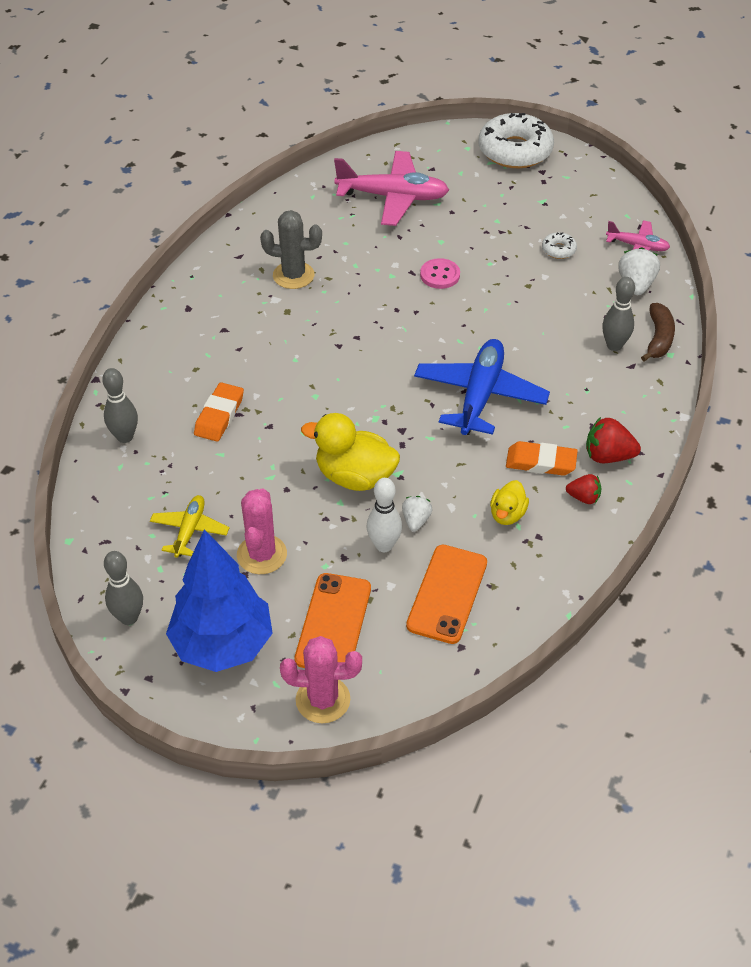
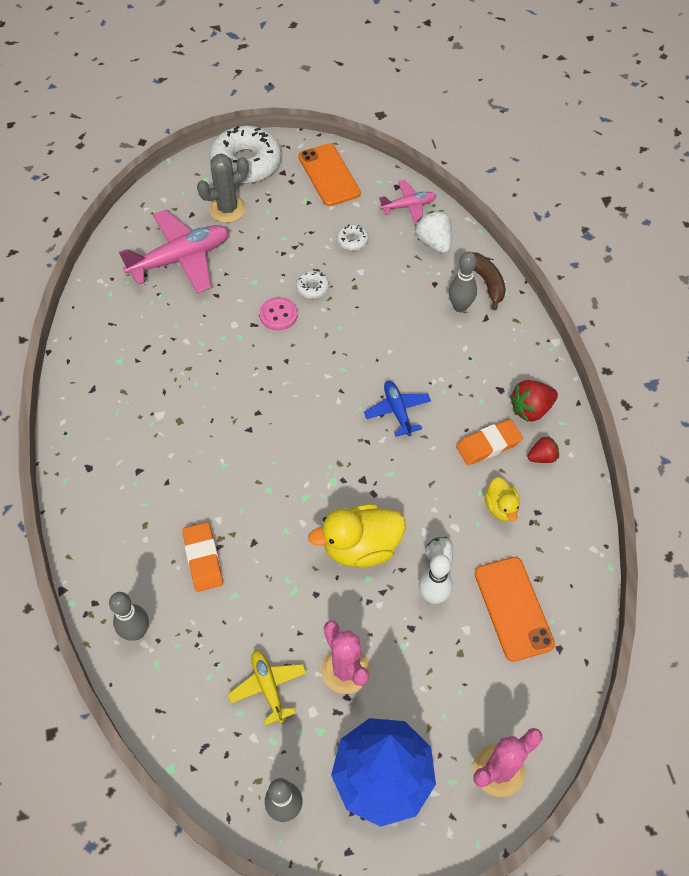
camera: 35 degrees left, 10 degrees up
(293, 275) = (156, 382): grey cactus -> grey cactus (227, 209)
(333, 623) = (451, 694): orange phone -> orange phone (329, 175)
(480, 395) = (397, 411): blue plane -> blue plane, size x0.54
(488, 269) = (312, 288): none -> white donut

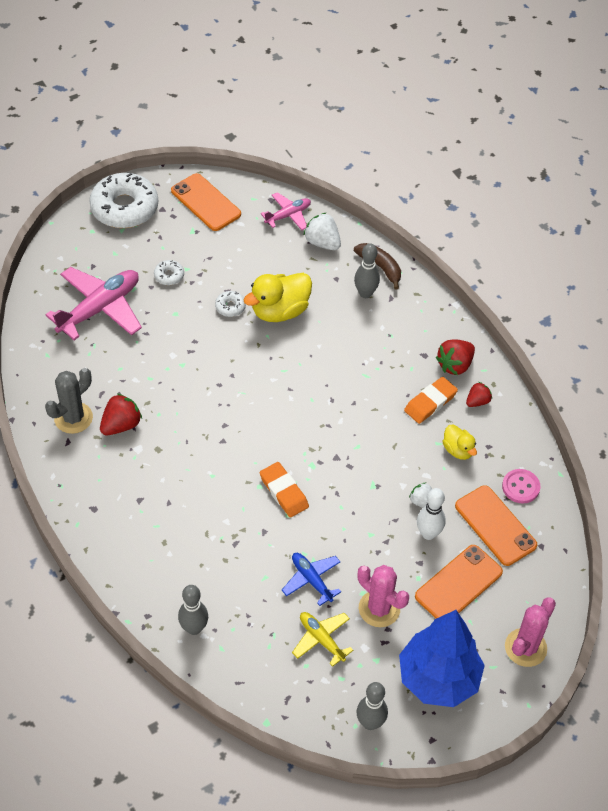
camera: 20 degrees left, 5 degrees down
(152, 385) = (121, 425): none -> red strawberry
(203, 559) = (226, 556): orange eraser -> orange eraser (284, 492)
(227, 209) = (124, 254): grey cactus -> grey cactus (73, 418)
(278, 315) = (209, 337): pink button -> pink button (520, 487)
(352, 241) = (250, 257): white donut -> white donut (169, 276)
(361, 547) = (355, 511): yellow duck -> yellow duck (280, 311)
(397, 411) = (344, 394): blue plane -> blue plane (311, 580)
(446, 667) = (458, 584): none -> orange phone

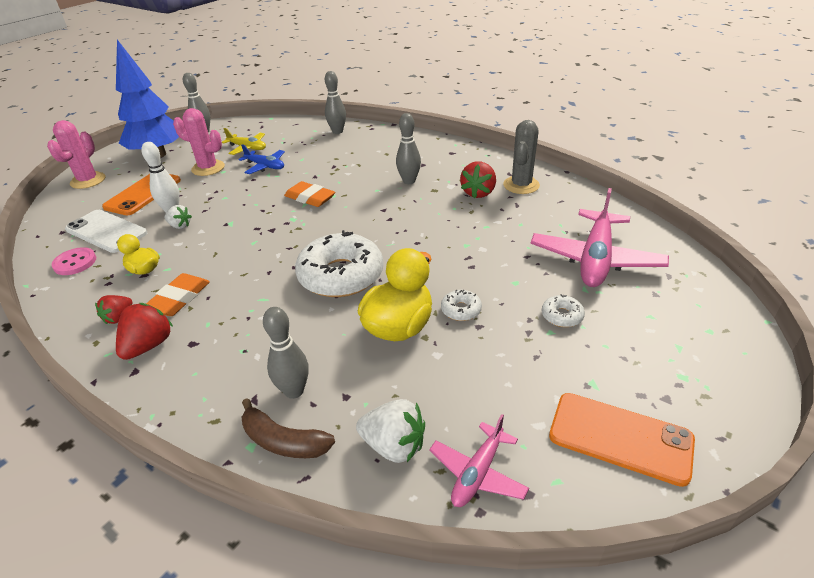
camera: 160 degrees right, 15 degrees down
(124, 208) = (714, 377): white donut -> white donut (341, 275)
(172, 475) = (409, 181): none -> grey bowling pin
(495, 525) = (106, 231): orange phone -> white phone

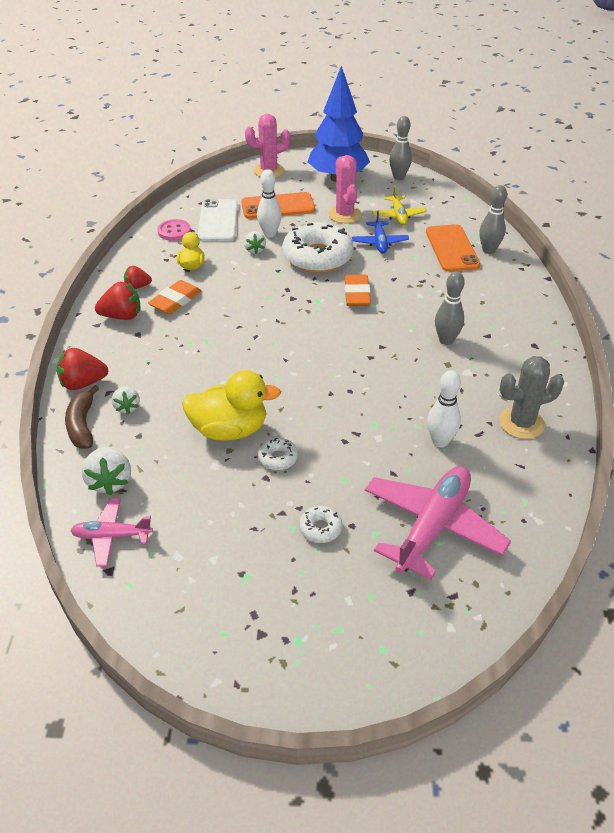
camera: 55 degrees right, 5 degrees up
(179, 298) = (175, 301): orange eraser -> orange eraser turned 45 degrees counterclockwise
(294, 391) = (127, 407): grey bowling pin -> white strawberry
(341, 275) = (266, 367): white donut -> white donut (317, 257)
(478, 193) = (473, 397): red strawberry -> red strawberry (83, 383)
(511, 223) = (440, 441): none -> white bowling pin
(595, 259) = (432, 527): pink plane -> pink plane turned 135 degrees clockwise
(620, 437) = (195, 612): orange phone -> orange phone (452, 248)

